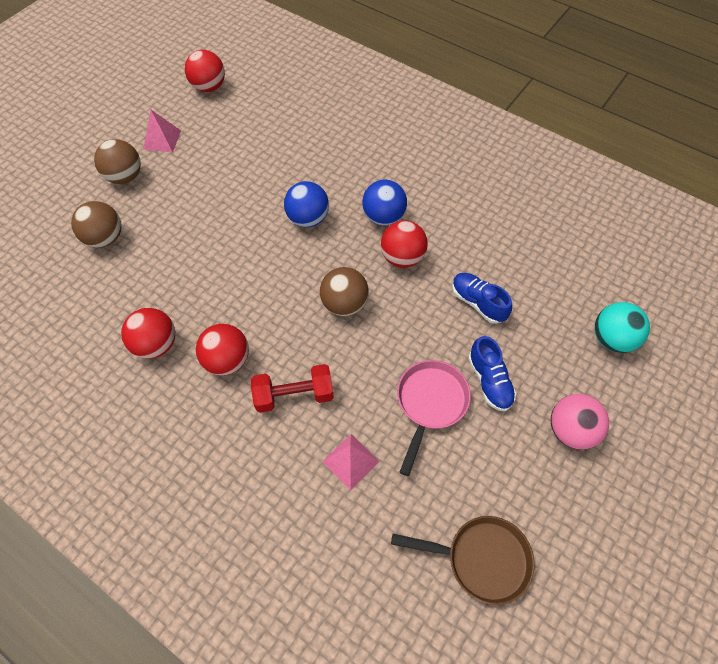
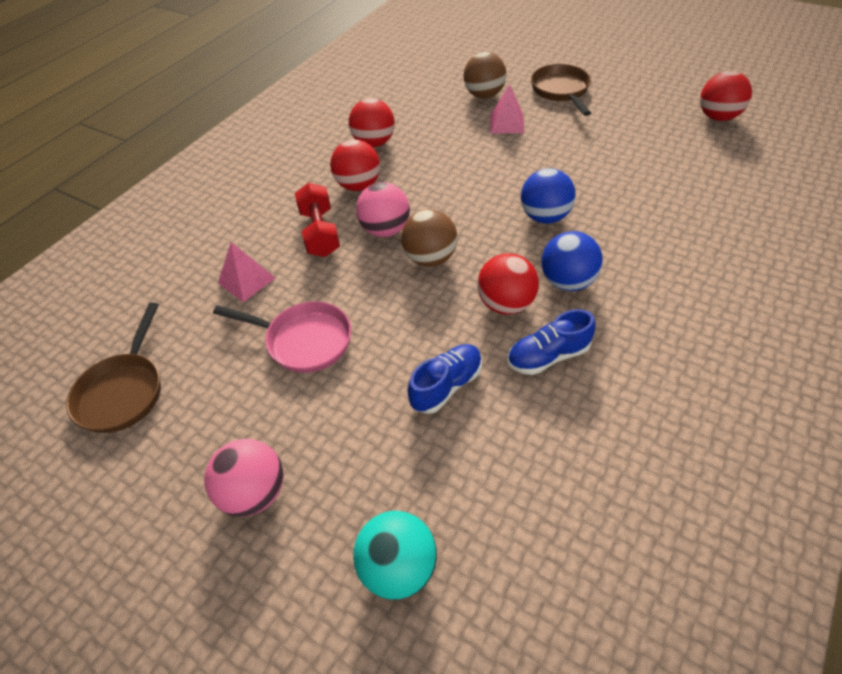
camera: 90 degrees right, 10 degrees down
(125, 177) = (561, 91): brown ball -> brown pan
(162, 139) = (620, 102): pink pyramid -> pink pyramid (507, 123)
(301, 337) = (385, 230): none -> pink ball
(489, 381) = (330, 399): blue shoe -> blue shoe (548, 356)

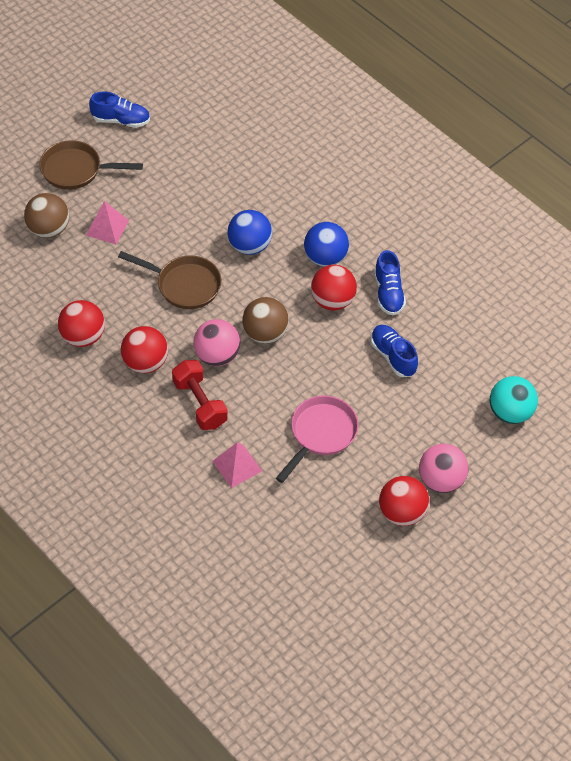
camera: 80 degrees left, 5 degrees up
(123, 391) = (328, 560): brown pan -> brown pan (184, 285)
(320, 233) = (199, 403): red dumbbell -> red dumbbell turned 60 degrees clockwise
(641, 98) = (121, 120): none -> blue shoe
(717, 117) = (177, 86): red ball -> red ball (402, 512)

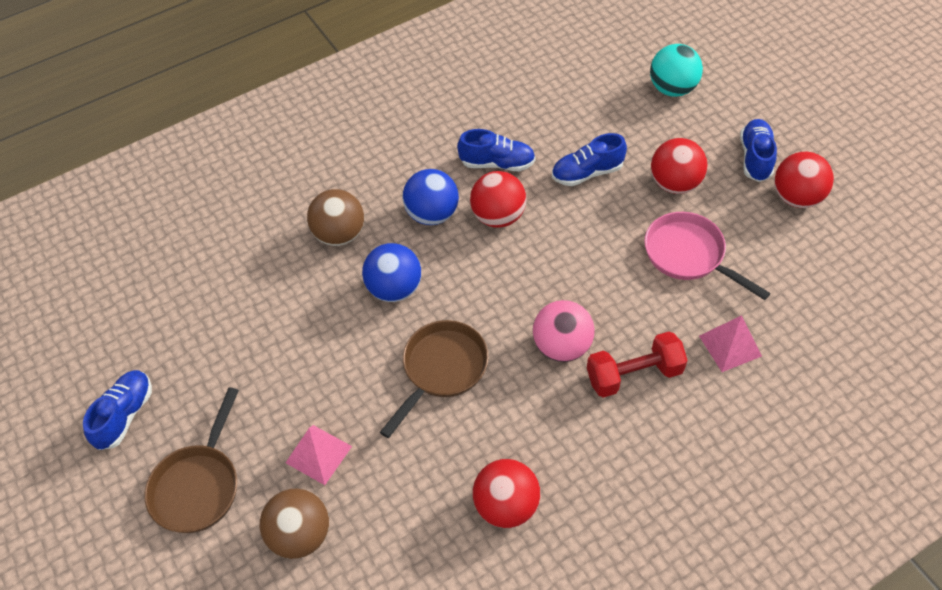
camera: 75 degrees left, 0 degrees up
(145, 362) = (561, 431): red ball -> red ball (675, 183)
(265, 333) = (535, 290): brown ball -> brown ball (339, 234)
(441, 480) = (755, 158): pink ball -> blue shoe

